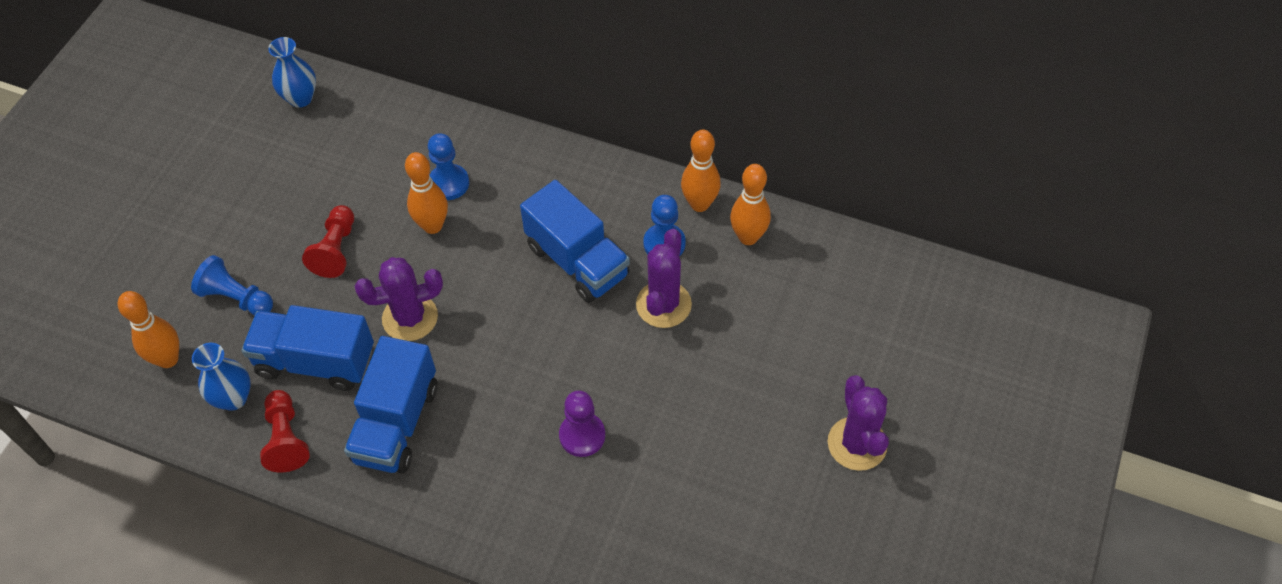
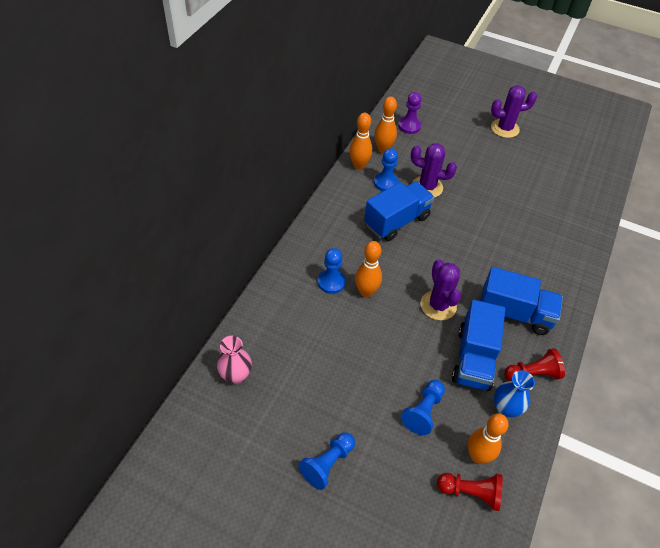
camera: 90 degrees left, 5 degrees down
(176, 199) = (327, 464): none -> blue pawn
(300, 98) = (236, 375): blue vase -> pink vase
(336, 250) = (383, 348): red pawn -> red pawn (470, 492)
(582, 435) = (512, 227): purple pawn -> purple pawn (409, 126)

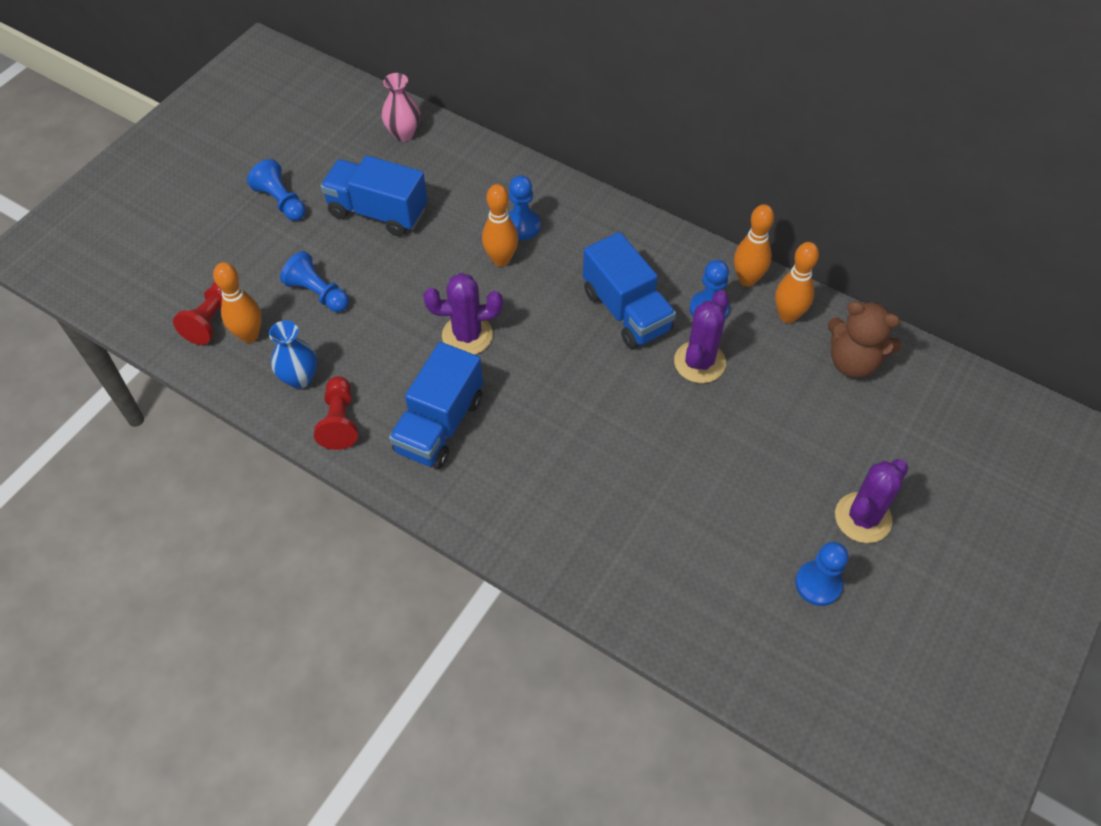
camera: 100 degrees right, 5 degrees up
(409, 126) = (853, 362): purple pawn -> brown teddy bear
(474, 358) = (377, 359): blue truck -> blue truck (378, 212)
(504, 128) = (863, 518): purple cactus -> purple cactus turned 45 degrees clockwise
(547, 145) = (818, 584): none -> blue pawn

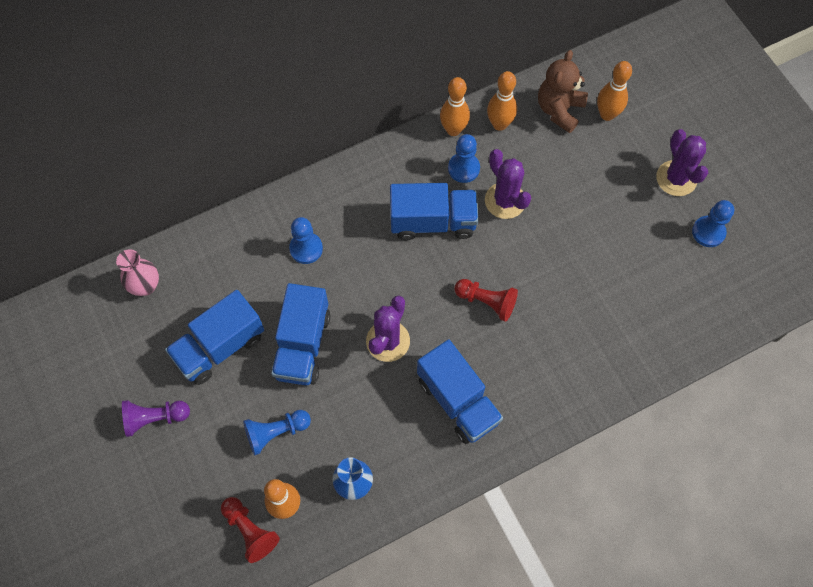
camera: 60 degrees left, 10 degrees up
(281, 201) = (155, 418): blue pawn -> purple pawn
(339, 421) = (413, 472): red pawn -> red pawn (487, 302)
(419, 271) = (302, 345): none -> blue truck
(501, 260) = (330, 280): orange bowling pin -> orange bowling pin (607, 114)
(853, 362) = (559, 110): brown teddy bear -> brown teddy bear turned 150 degrees clockwise

